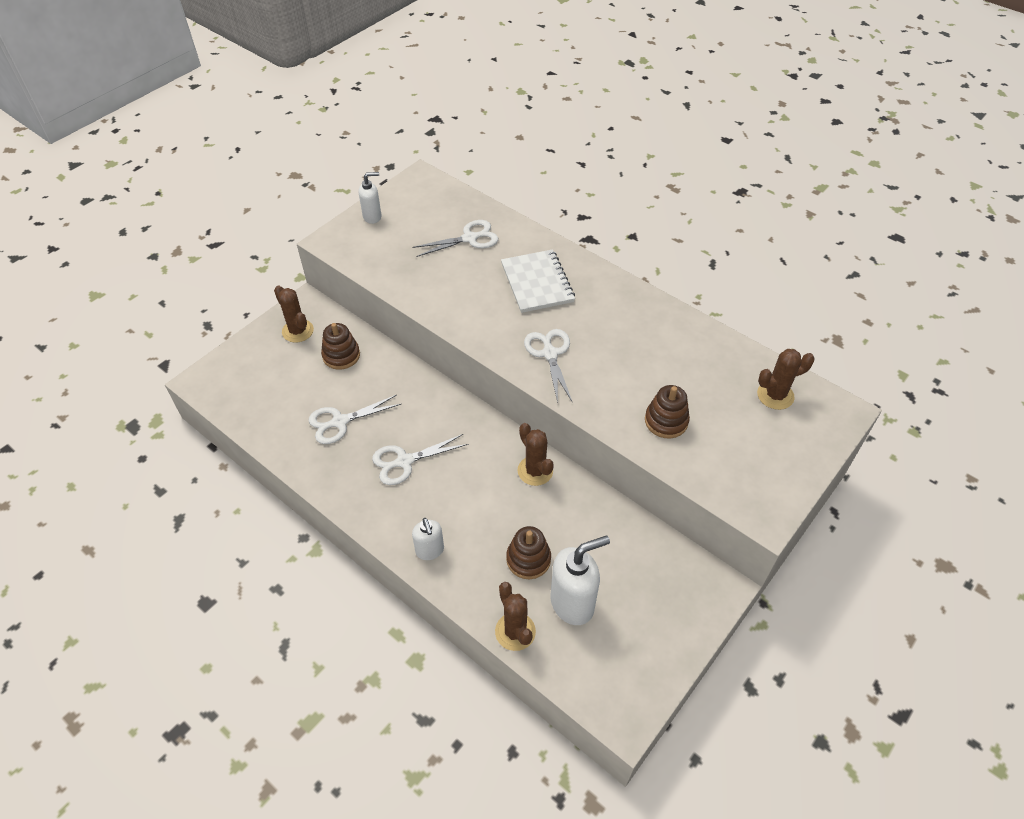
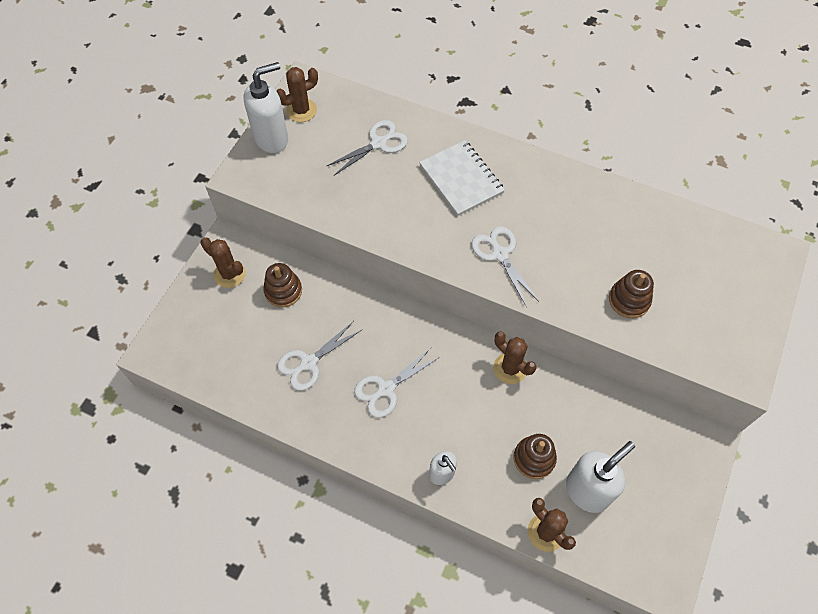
camera: 15 degrees left, 10 degrees up
(372, 217) = (272, 139): white soap dispenser -> white soap dispenser, size x1.71
(775, 395) = (716, 250): brown cactus -> brown cactus (301, 110)

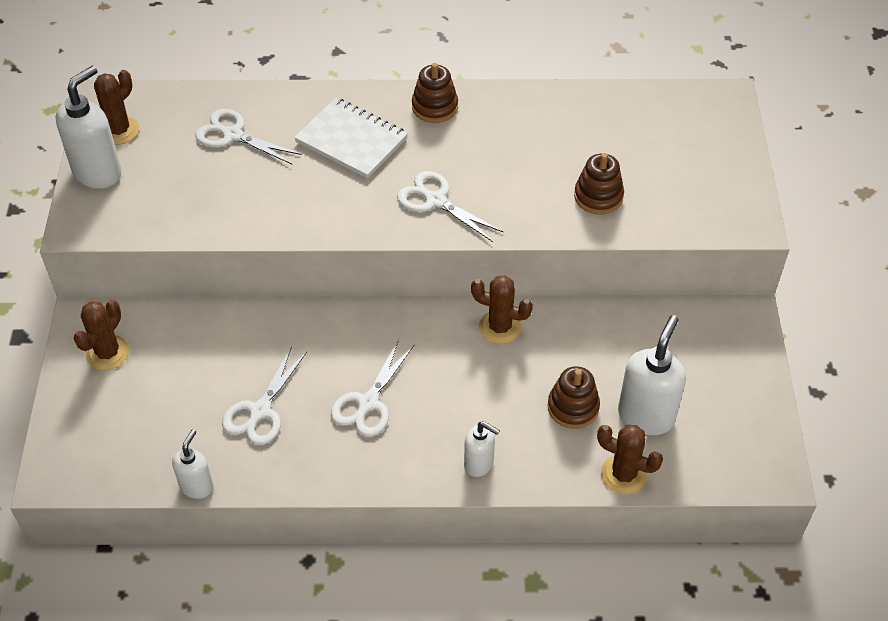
camera: 25 degrees left, 10 degrees down
(229, 274) = (108, 353): brown cactus -> brown cactus turned 75 degrees counterclockwise
(240, 402) = (197, 486): none -> white soap dispenser
(283, 291) = (187, 346): brown stacking toy -> brown stacking toy (435, 107)
(378, 143) = (233, 135): white scissors -> white scissors turned 90 degrees counterclockwise

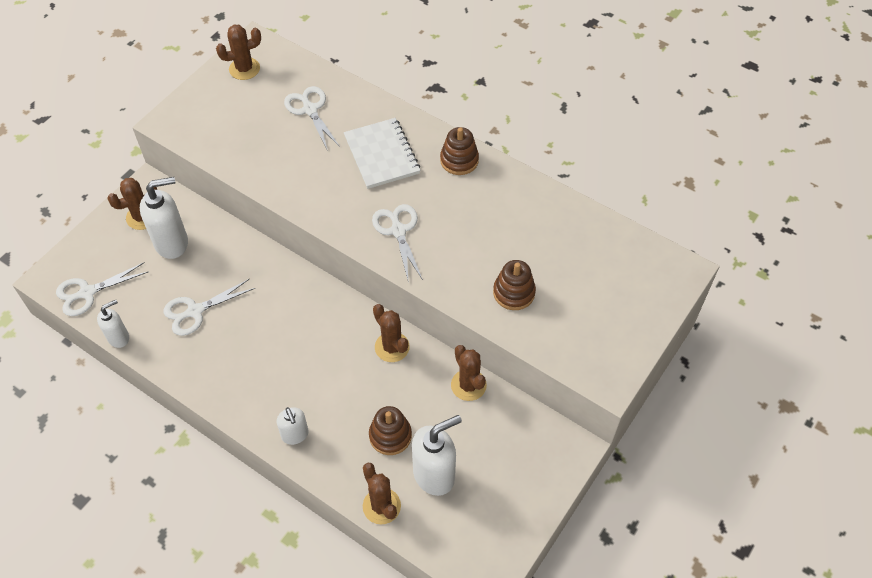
camera: 35 degrees right, 5 degrees up
(98, 172) = (208, 91): white soap dispenser -> white soap dispenser (172, 243)
(368, 403) = (263, 347): white scissors -> white scissors (88, 292)
(604, 318) = (468, 385): none -> brown cactus

